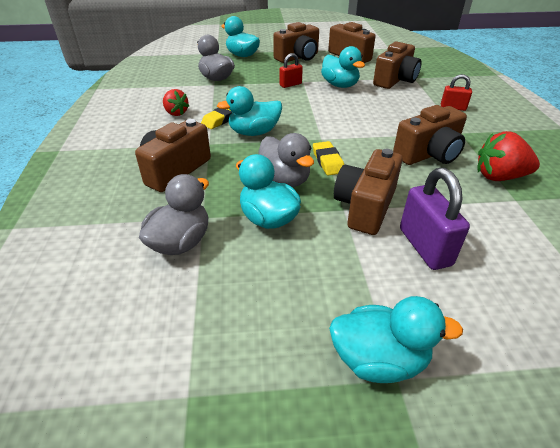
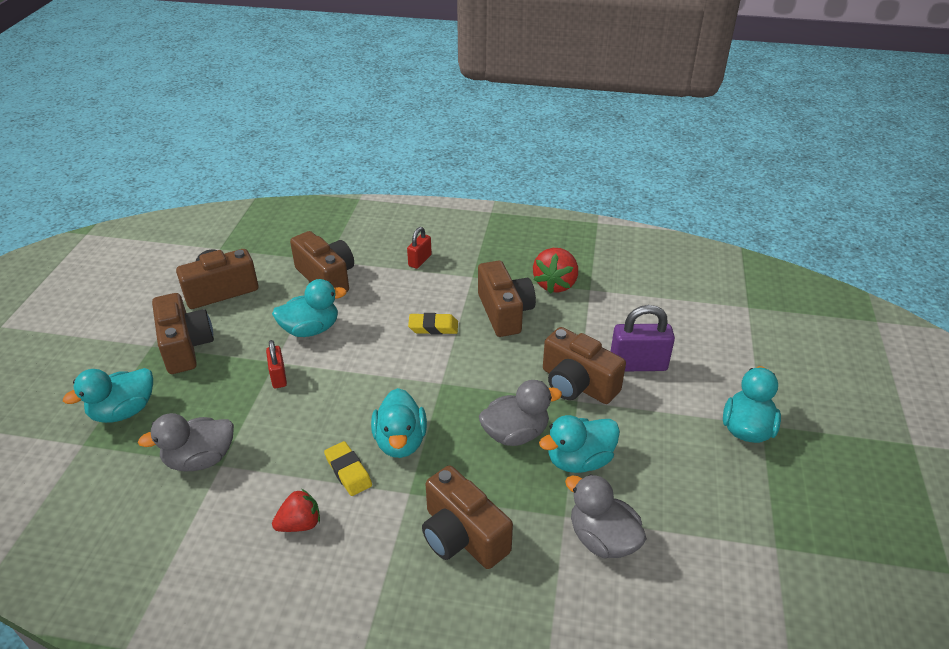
camera: 75 degrees left, 0 degrees up
(328, 161) = (491, 390): yellow eraser -> yellow eraser (433, 327)

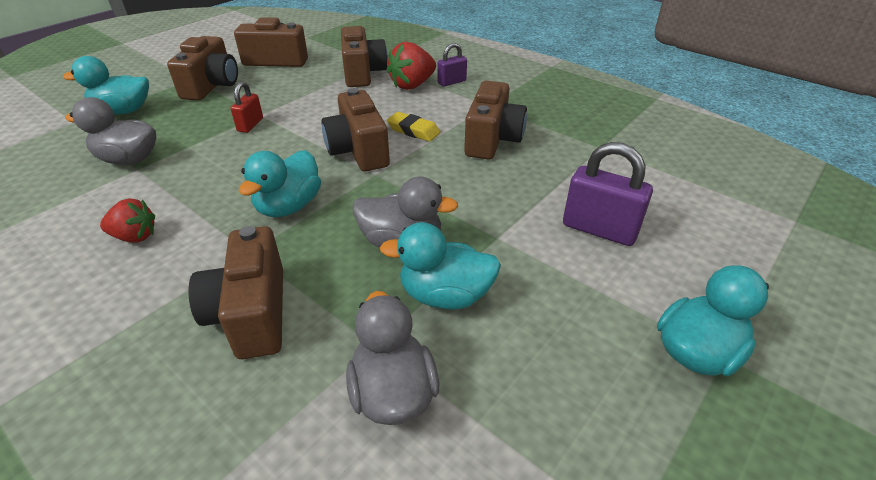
camera: 30 degrees right, 0 degrees up
(311, 329) = (311, 102): turquoise duck -> none
(348, 471) = (220, 212): yellow eraser -> none
(420, 260) = (452, 82): red padlock -> purple padlock
(555, 284) = (566, 133): red strawberry -> red strawberry (412, 85)
(577, 384) = (511, 223): brown camera -> brown camera (358, 151)

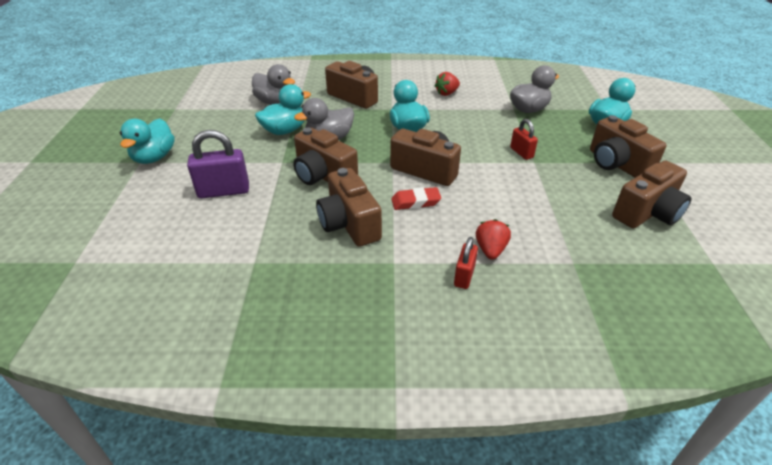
camera: 140 degrees right, 0 degrees up
(362, 73) = (555, 240): brown camera -> brown camera (323, 176)
(412, 85) = (490, 250): red strawberry -> red strawberry, size x0.66
(413, 130) = (415, 202): yellow eraser -> red eraser
(452, 82) = (464, 276): purple padlock -> red padlock

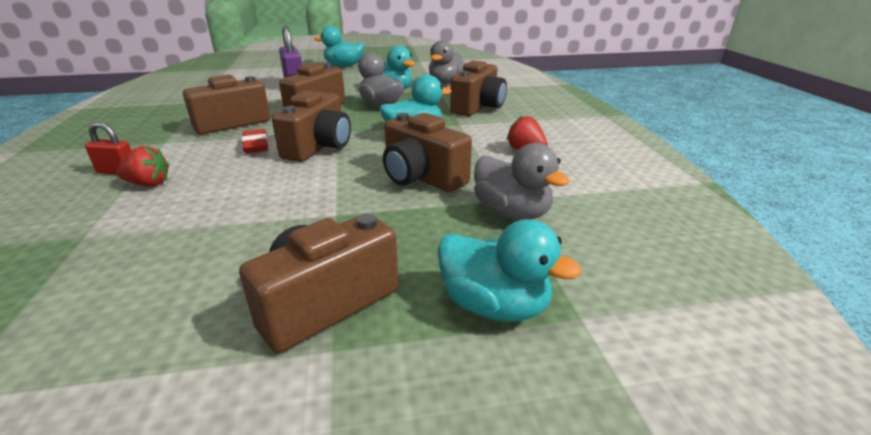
camera: 80 degrees right, 10 degrees down
(521, 153) = (361, 204): red padlock -> none
(647, 213) = (149, 325): brown camera -> brown camera (421, 177)

